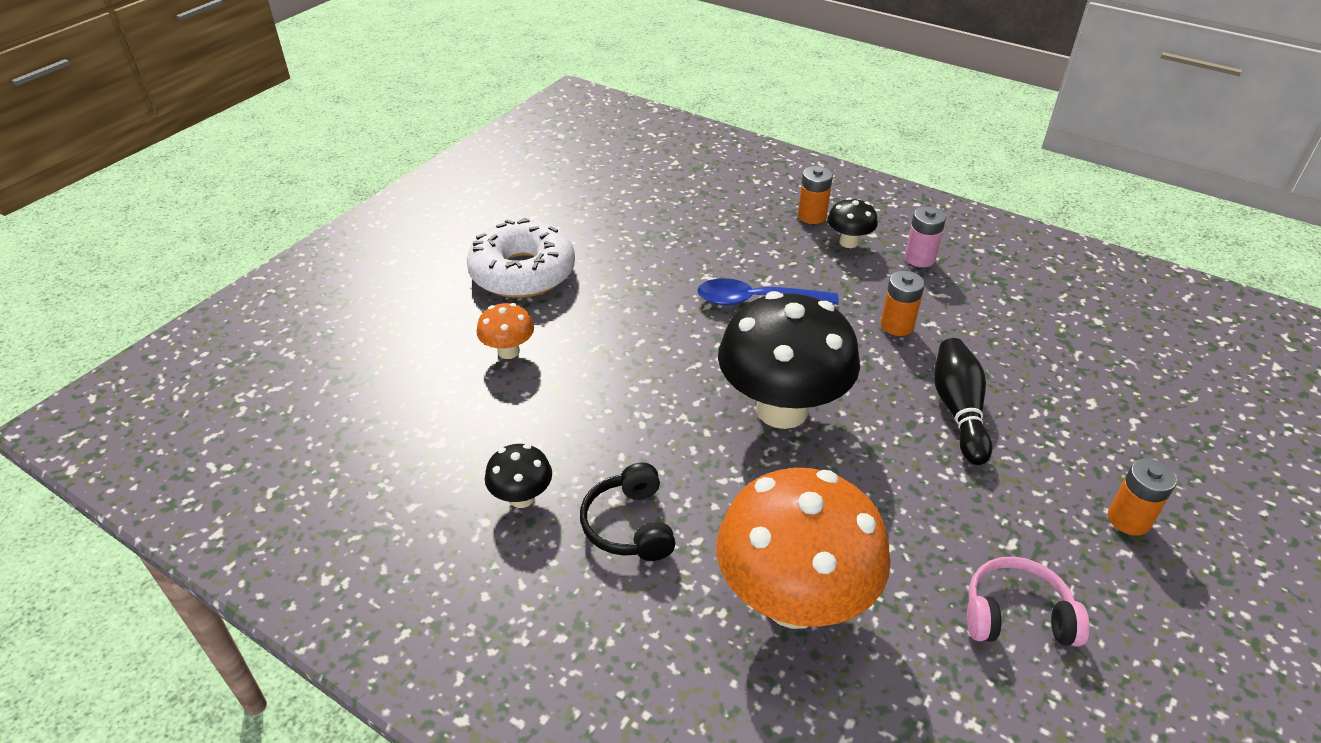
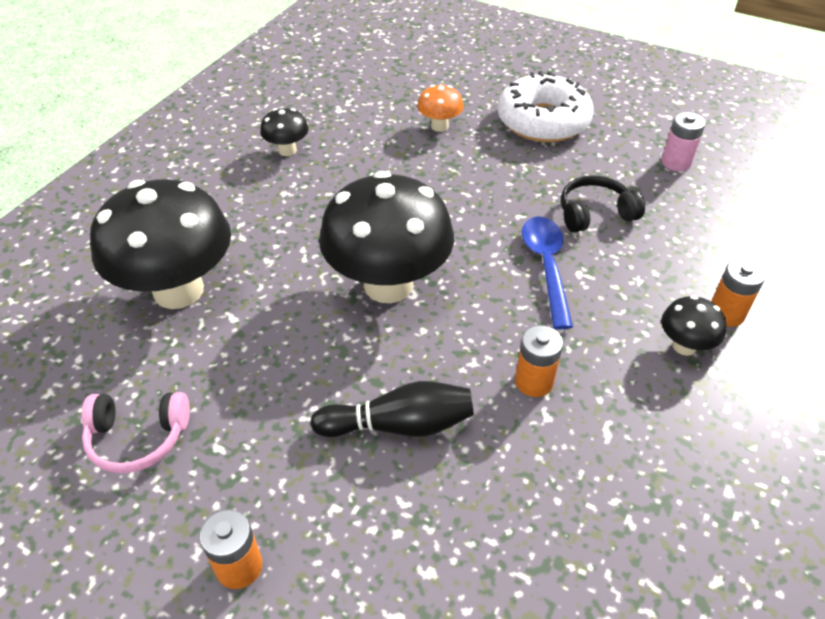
camera: 85 degrees right, 5 degrees up
(630, 525) = (259, 202): black headphones -> black headphones (595, 214)
(793, 600) = (178, 290): orange mushroom -> black mushroom
(919, 258) = (678, 416): pink battery -> pink battery (676, 162)
(1016, 615) = (138, 437): pink headphones -> pink headphones turned 90 degrees clockwise

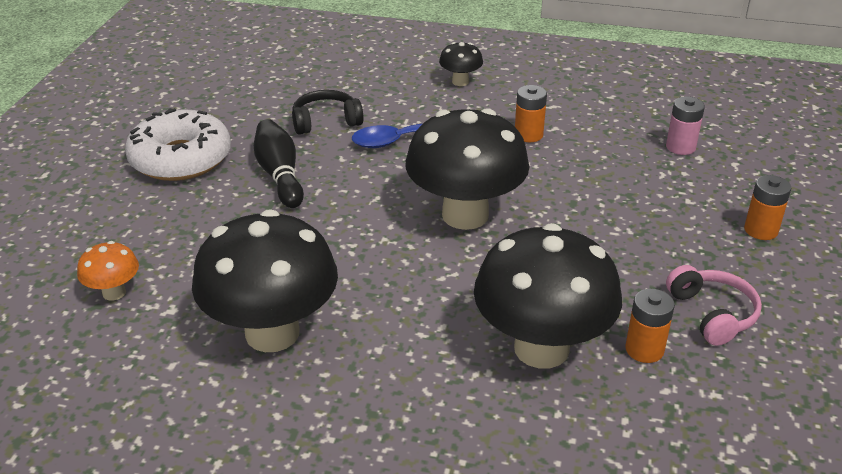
camera: 105 degrees left, 10 degrees down
(287, 150) = (272, 333): black mushroom -> black mushroom, size x2.24
(399, 425) = (604, 185): black bowling pin -> black bowling pin (280, 175)
(439, 126) = (200, 223): orange mushroom -> orange mushroom (114, 292)
(595, 214) = (326, 122): black headphones -> black headphones turned 105 degrees clockwise
(676, 162) = (240, 88): pink battery -> pink battery (680, 147)
(726, 313) = (420, 67): orange battery -> orange battery (644, 349)

